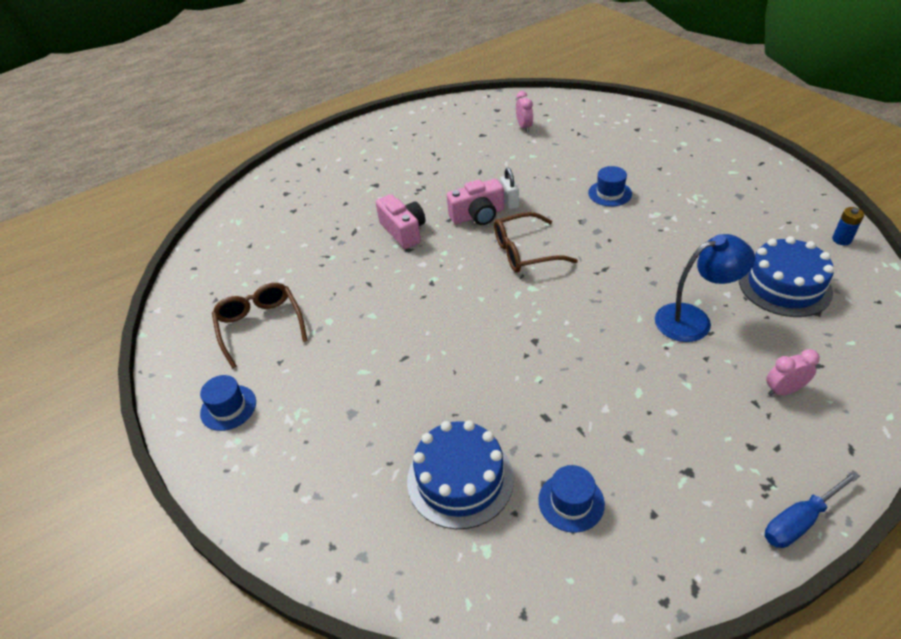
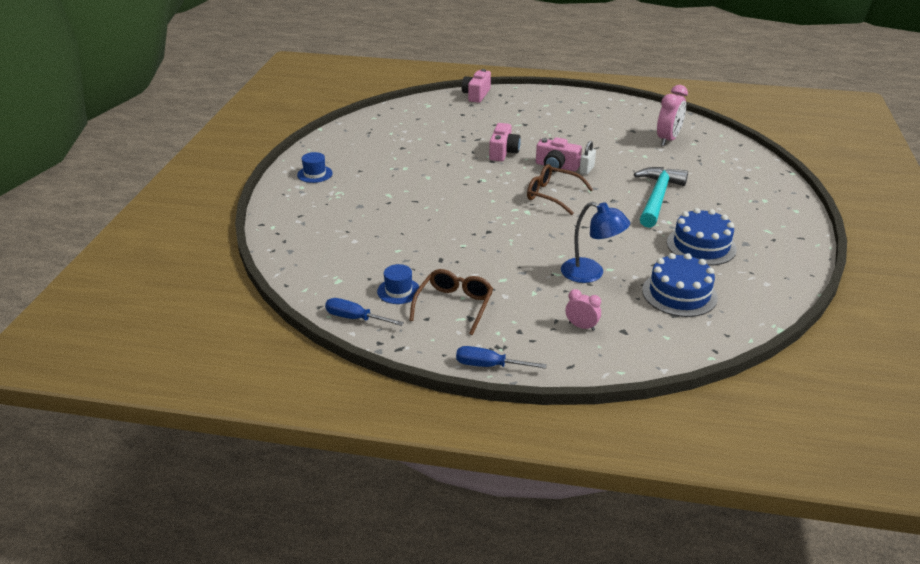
camera: 40 degrees right, 10 degrees down
(260, 327) = (372, 153): brown glasses -> brown glasses (454, 306)
(274, 178) = (476, 95): none -> pink camera
(460, 479) = (366, 254): blue cake -> blue cake (701, 246)
(524, 127) = (668, 139): pink clock -> pink clock, size x1.77
(588, 591) = (355, 318): none -> blue screwdriver
(610, 193) = (657, 197): blue hat -> turquoise hammer
(841, 240) = (769, 299): blue battery -> none

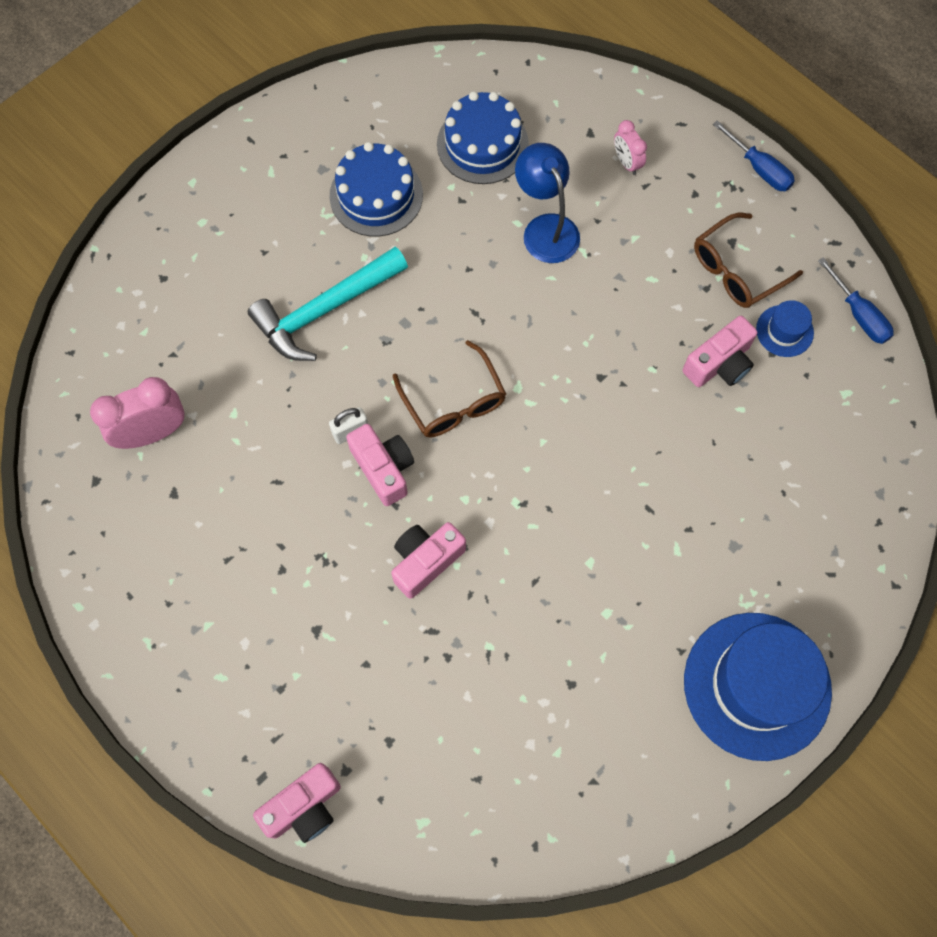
camera: 145 degrees left, 35 degrees up
(315, 174) = (757, 685): blue hat -> blue hat, size x2.31
(426, 262) = (719, 364): none -> pink camera

